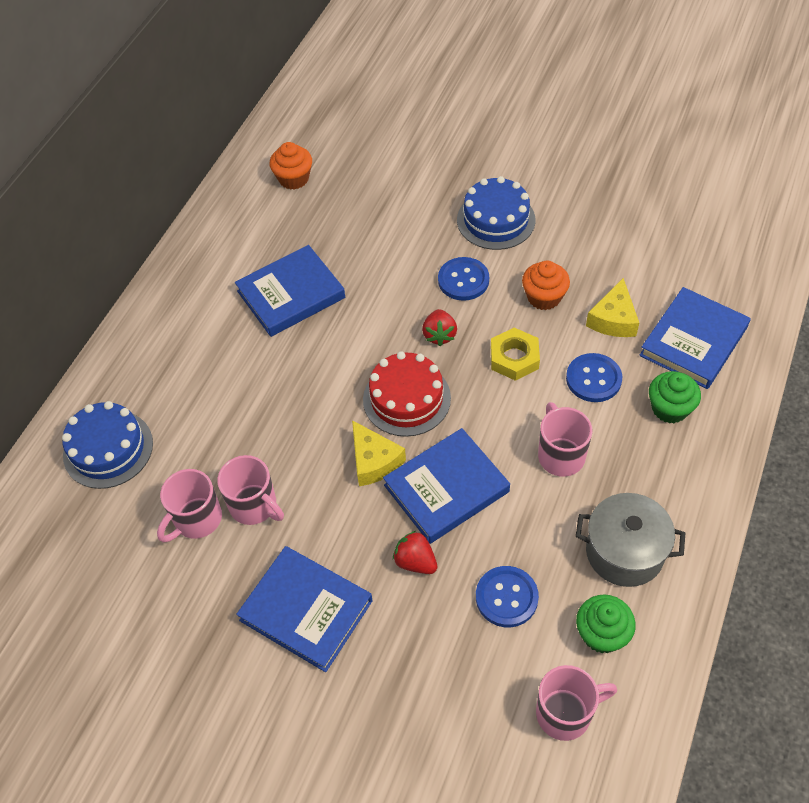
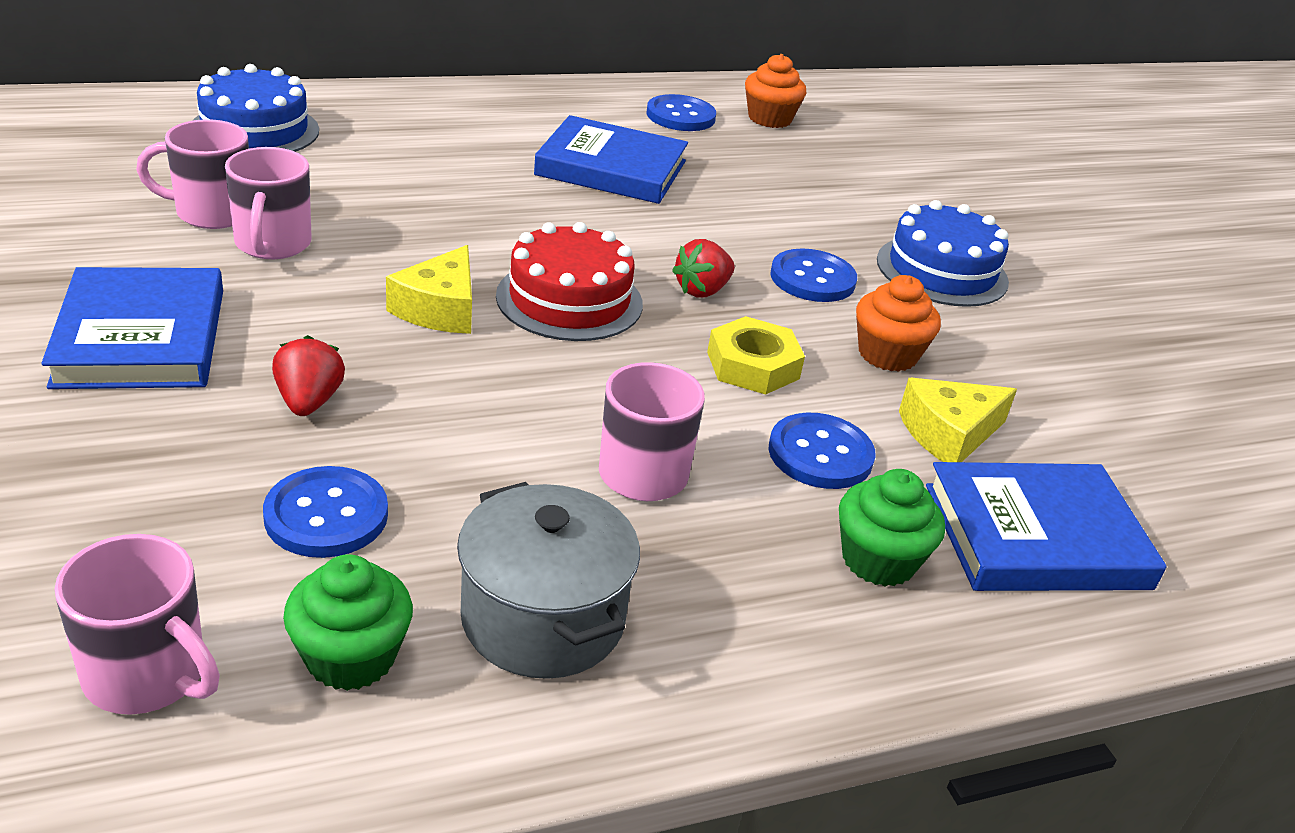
camera: 40 degrees right, 20 degrees down
(257, 220) = (680, 116): none -> blue button
(446, 488) = (462, 385): blue book -> none

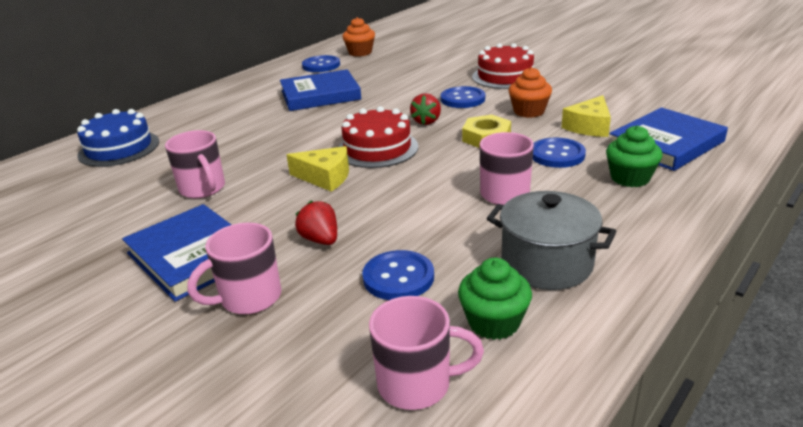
camera: 25 degrees left, 5 degrees down
(211, 213) = (149, 190): pink mug -> pink mug (249, 298)
(440, 309) = (325, 177): yellow cheese -> yellow cheese turned 60 degrees counterclockwise
(942, 271) = (505, 76): blue cake -> red cake

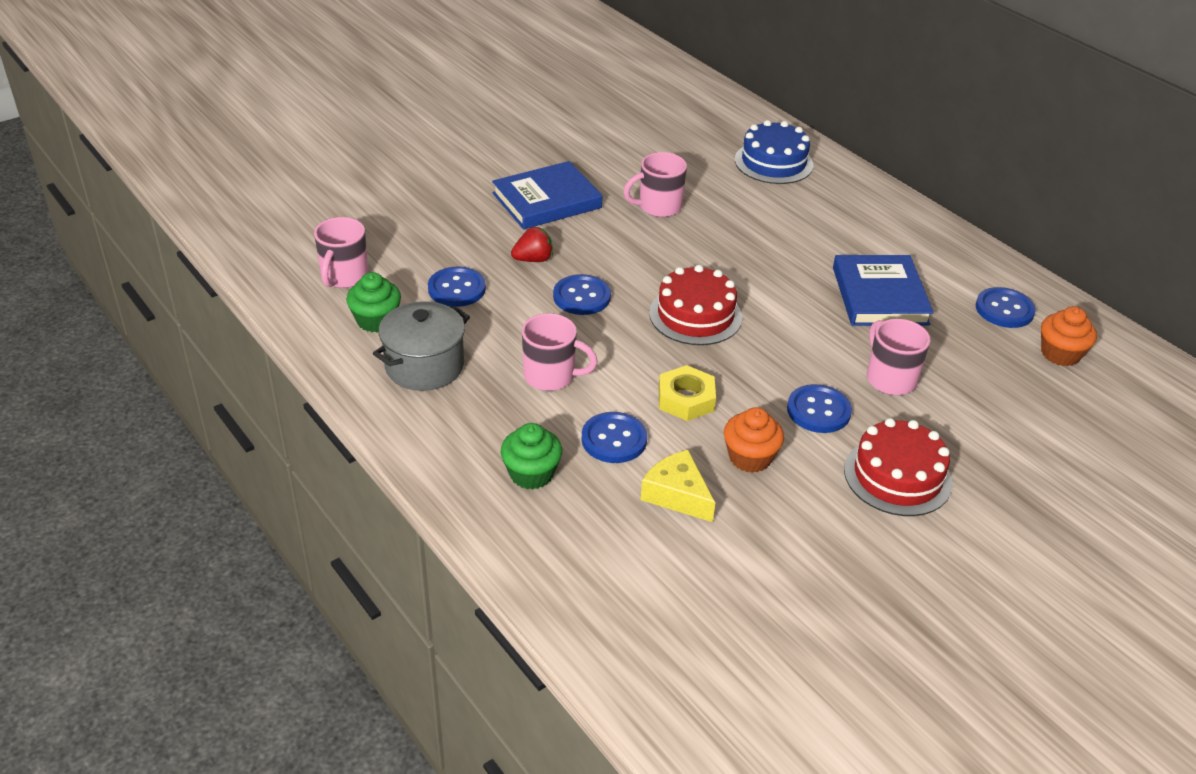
camera: 100 degrees right, 10 degrees up
(249, 298) = (476, 222): pink mug -> pink mug (890, 378)
(325, 177) = (645, 274): yellow cheese -> none
(376, 200) = (582, 297): none -> blue button
(426, 121) = (755, 364): red strawberry -> none
(666, 144) = (594, 542): blue book -> none

